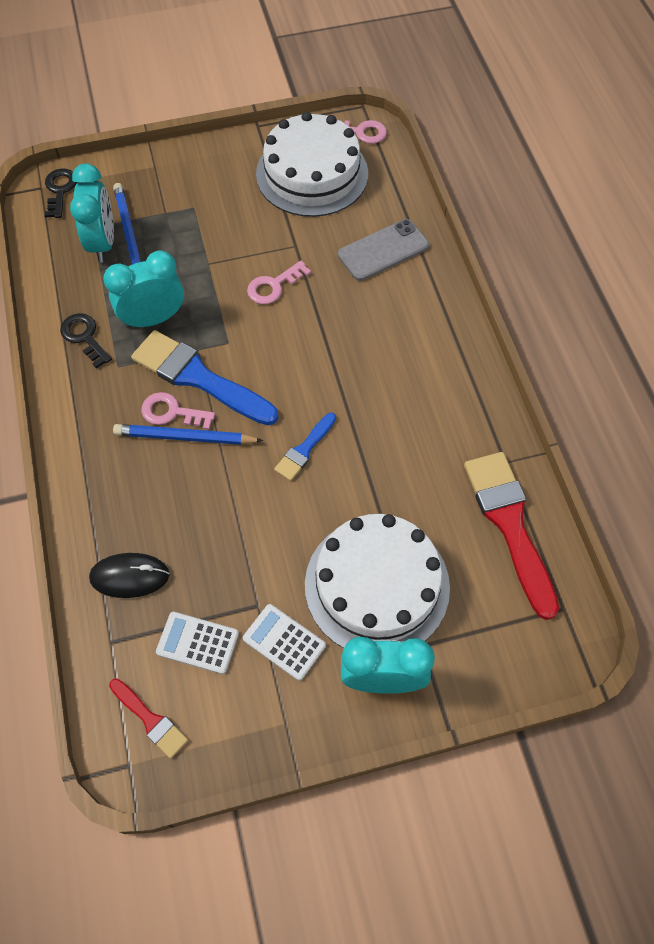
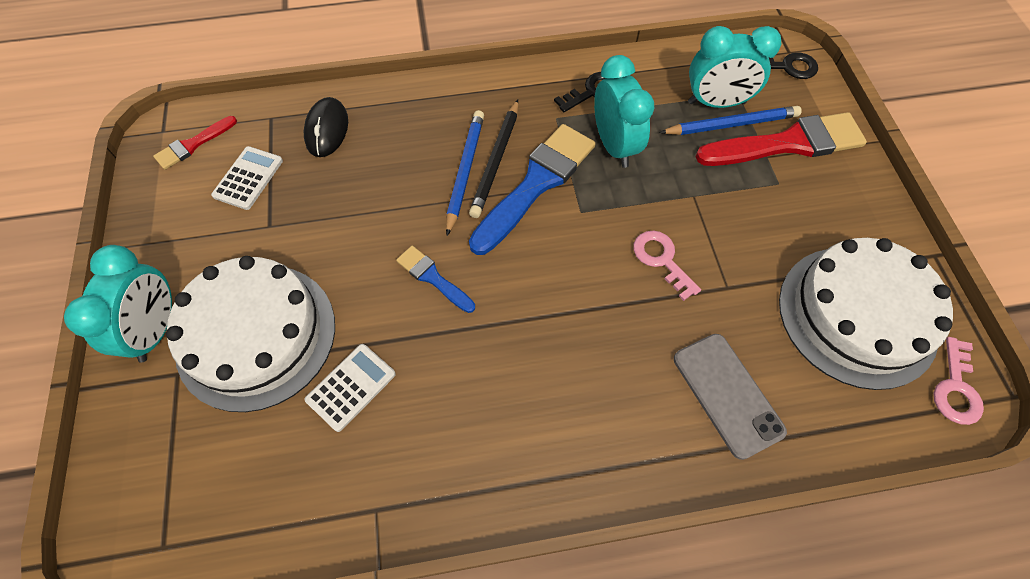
camera: 95 degrees right, 0 degrees up
(172, 412) = (496, 161): pink key -> black pencil
(284, 642) = (225, 246): white calculator -> white calculator (351, 387)
(509, 524) = (288, 498): red brush -> red brush (788, 143)

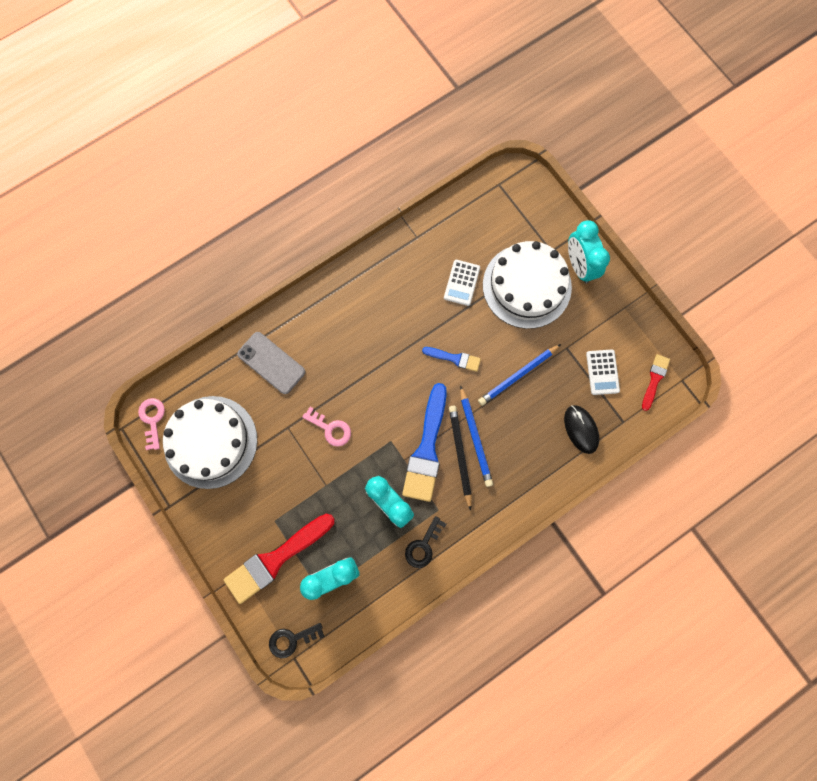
camera: 155 degrees right, 15 degrees up
(731, 124) = (318, 559): blue pencil -> blue pencil (518, 376)

